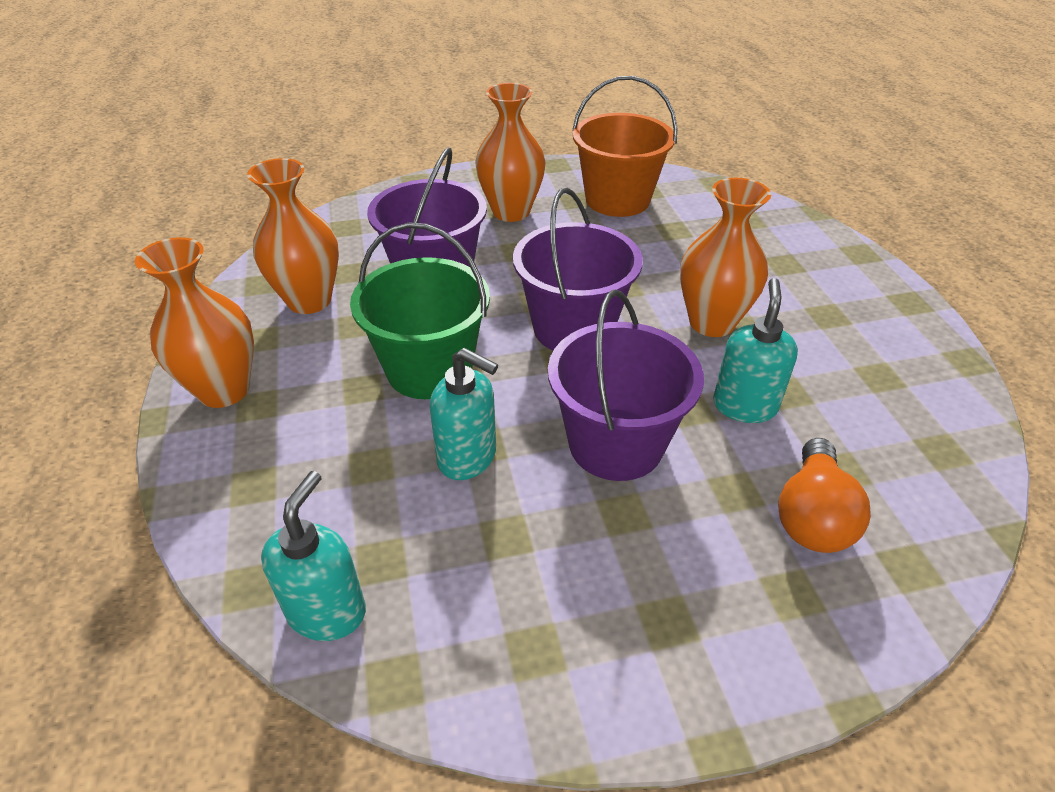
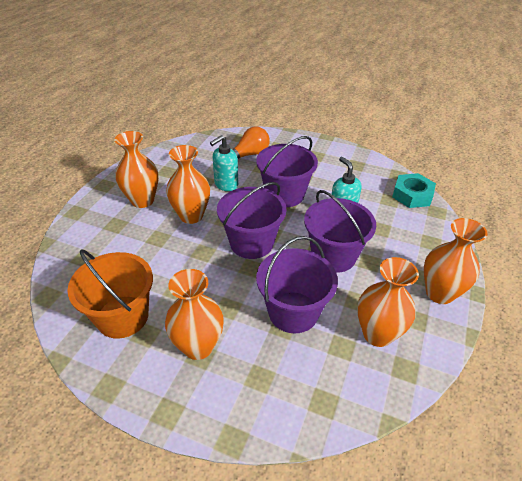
camera: 145 degrees left, 0 degrees up
(327, 611) = (412, 195): turquoise soap dispenser -> turquoise nut
(429, 369) = (333, 255): green bucket -> purple bucket
(815, 308) = (142, 200): none -> orange vase

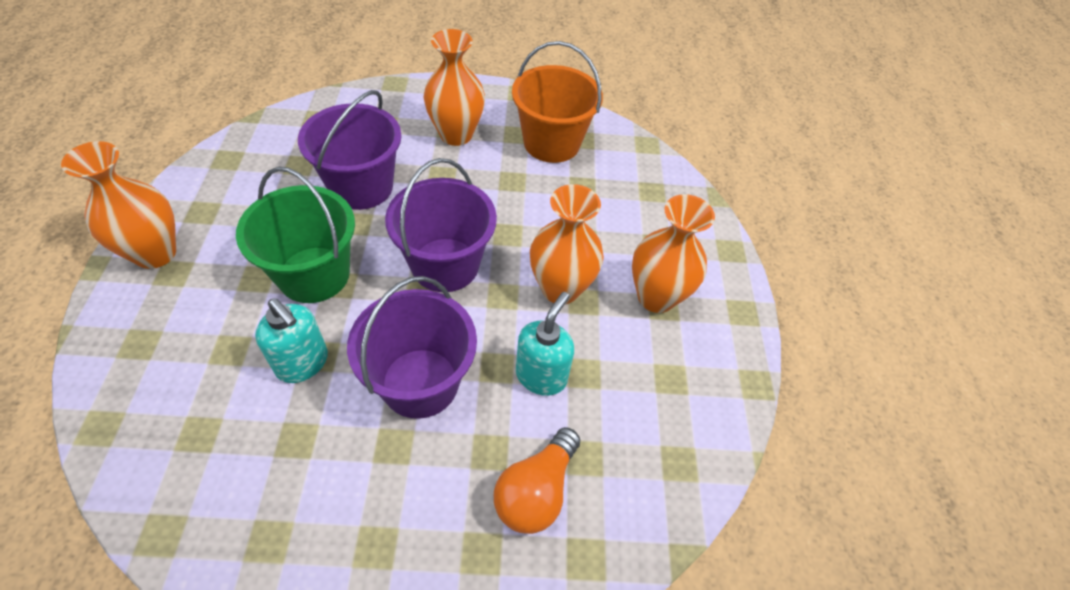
camera: 155 degrees right, 10 degrees up
(333, 255) = (314, 274): purple bucket -> green bucket
(377, 334) = (255, 185): orange vase -> none
(412, 195) = (142, 464): turquoise nut -> none

